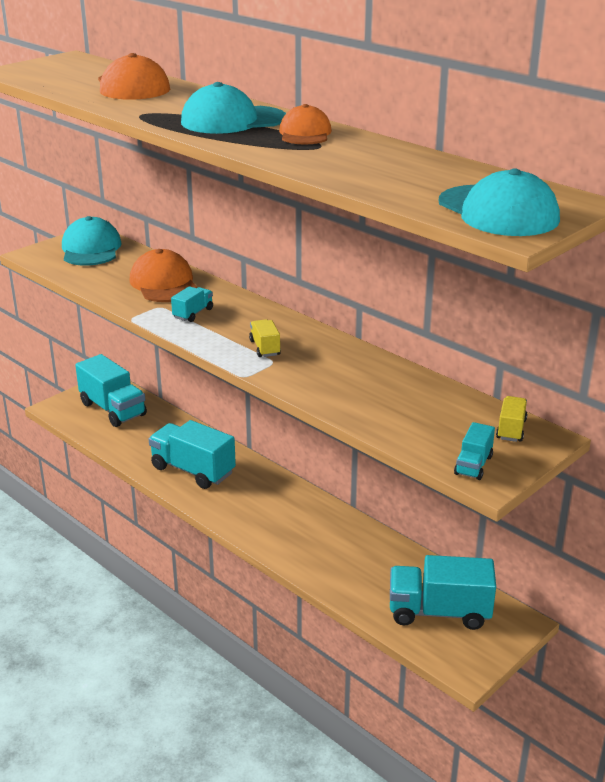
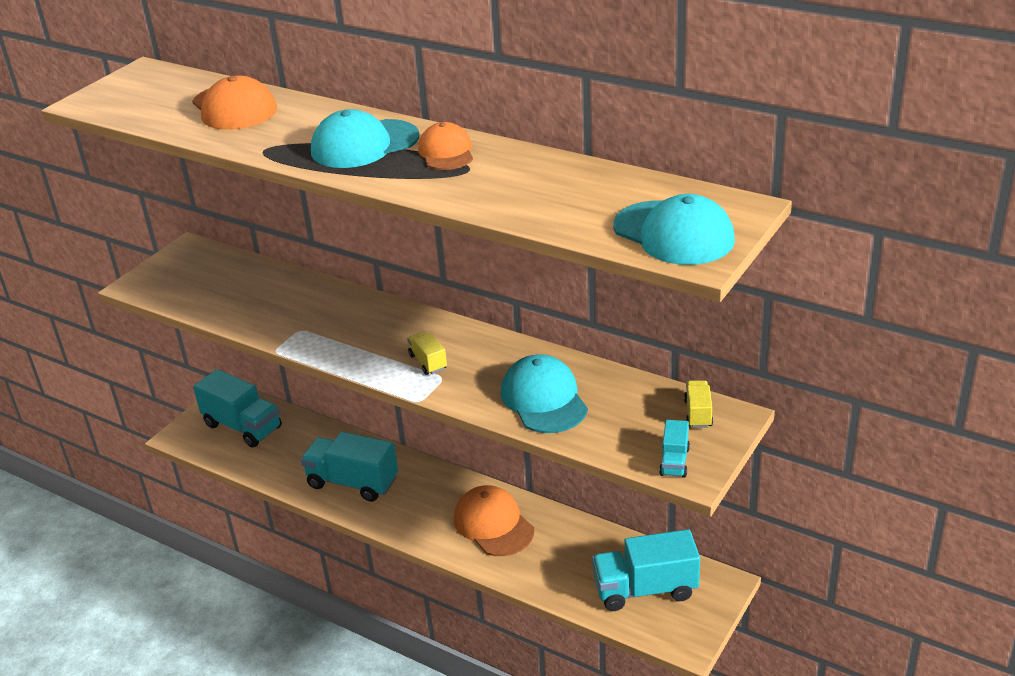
camera: 10 degrees left, 5 degrees up
(91, 249) = (196, 267): turquoise cap -> turquoise cap (544, 399)
(164, 283) = (293, 299): orange cap -> orange cap (493, 524)
(193, 313) = (338, 332): turquoise truck -> none

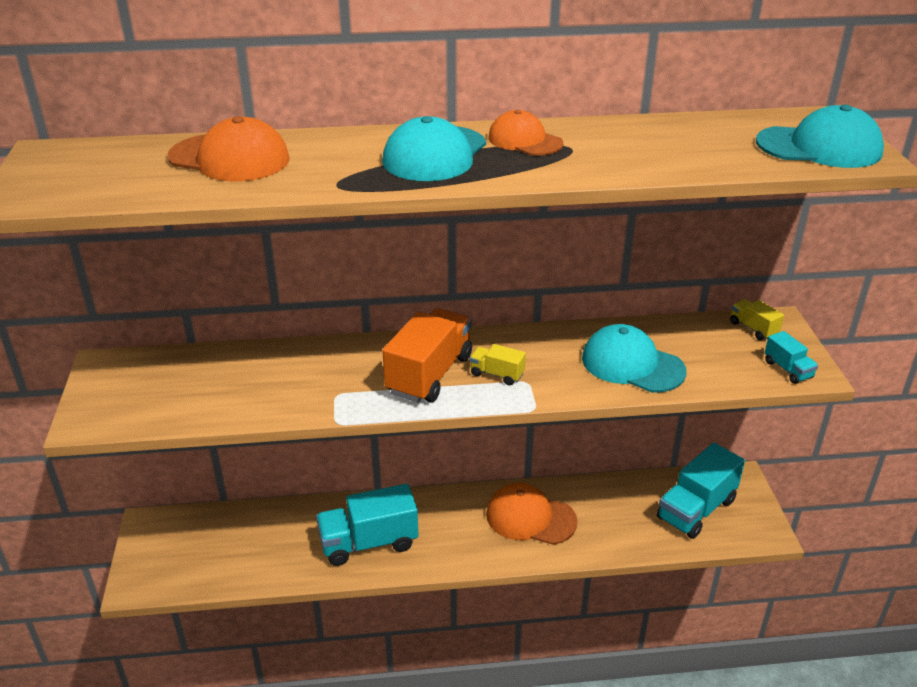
camera: 40 degrees left, 0 degrees up
(242, 426) = (198, 543): turquoise truck -> none
(380, 342) = (429, 374): none -> orange truck

